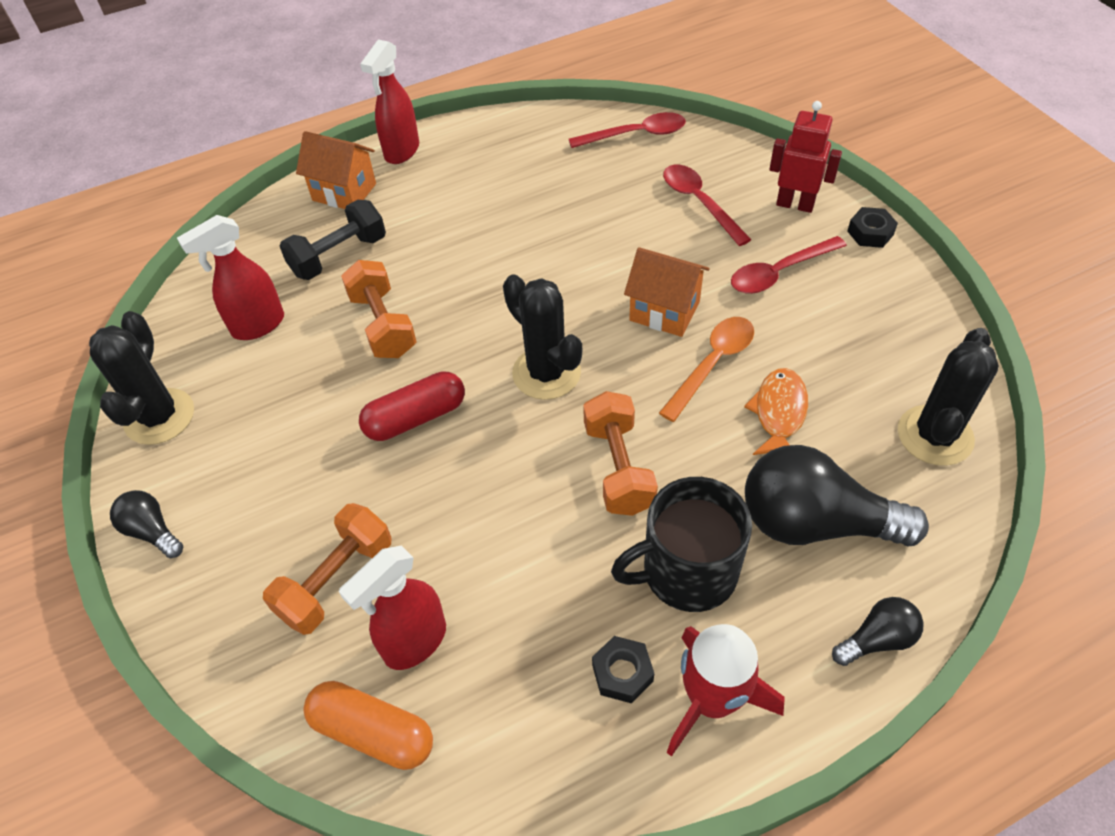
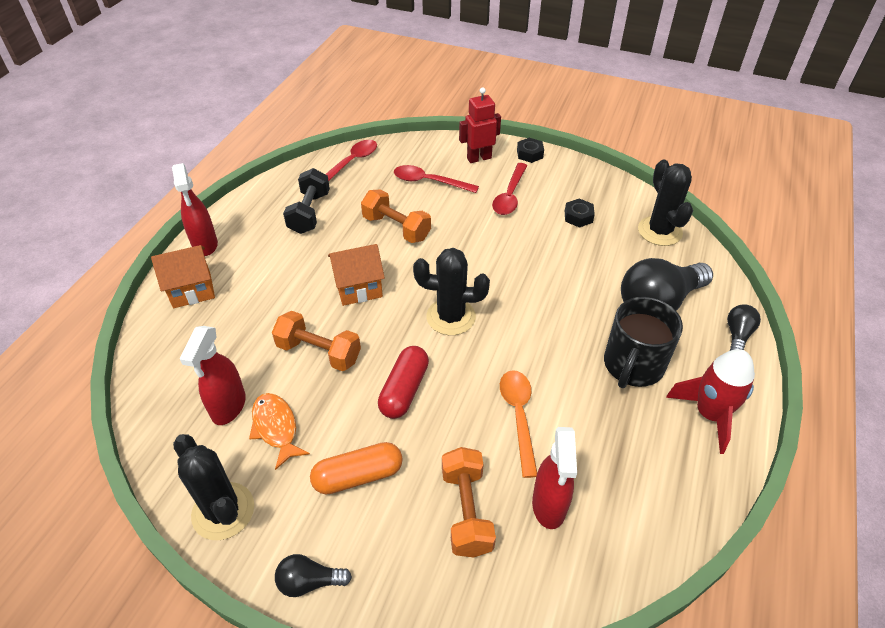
camera: 45 degrees left, 5 degrees down
(339, 256) = (237, 330): black dumbbell -> black dumbbell (309, 213)
(373, 732) = (583, 569): orange capsule -> orange capsule (358, 476)
(618, 467) = (544, 339): orange dumbbell -> orange dumbbell (396, 228)
(622, 673) = (661, 434): black nut -> black nut (578, 217)
(664, 311) = (475, 247): orange house -> orange house (358, 288)
(712, 364) = (530, 259): orange spoon -> orange spoon (519, 416)
(779, 413) = (586, 263): orange fish -> orange fish (276, 428)

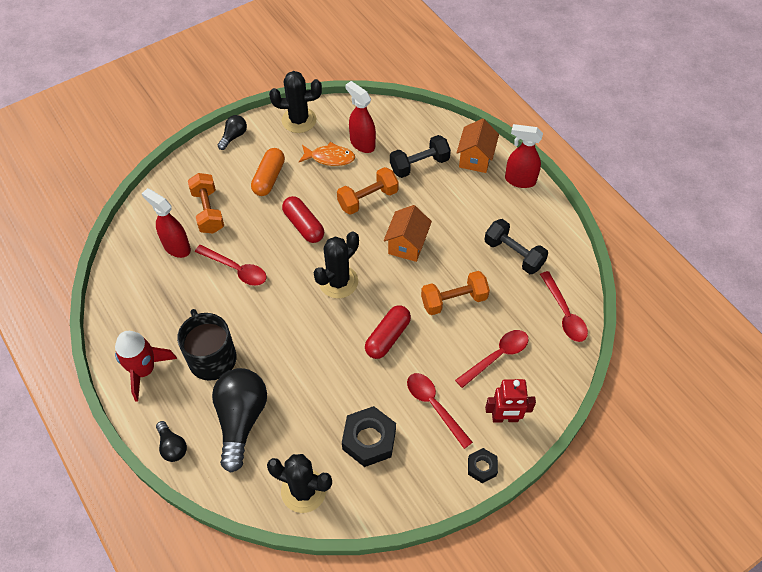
camera: 125 degrees right, 10 degrees up
(232, 333) = (419, 165): none -> black dumbbell
(466, 511) = (208, 211): orange dumbbell -> orange dumbbell turned 45 degrees clockwise
(476, 251) = (388, 337): none -> red capsule
(479, 158) = (505, 418): red robot -> red robot turned 75 degrees clockwise
(519, 416) = (236, 269): orange spoon -> red spoon
(578, 217) = (369, 440): black nut -> black nut, size x1.78

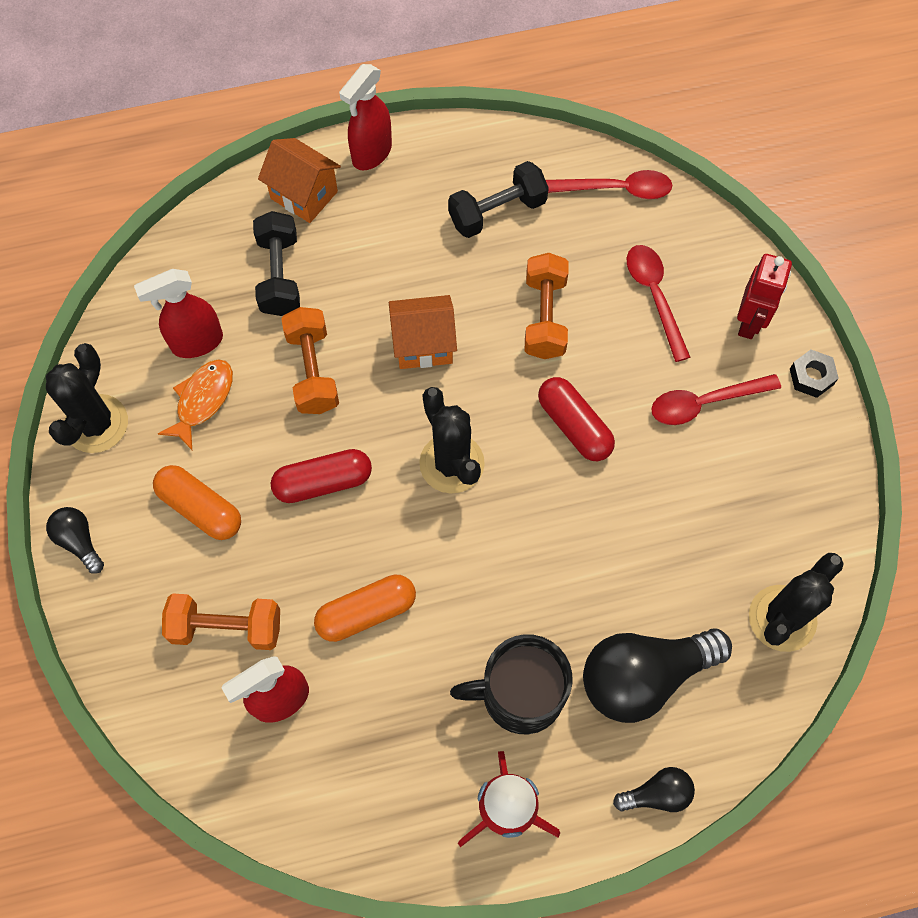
camera: 70 degrees left, 10 degrees up
(236, 269) = (366, 612): red spoon -> orange capsule
(241, 419) = (643, 676): black light bulb -> black light bulb turned 45 degrees counterclockwise
(369, 440) = (730, 505): black nut -> none
(407, 245) = (423, 345): orange house -> orange house turned 45 degrees counterclockwise

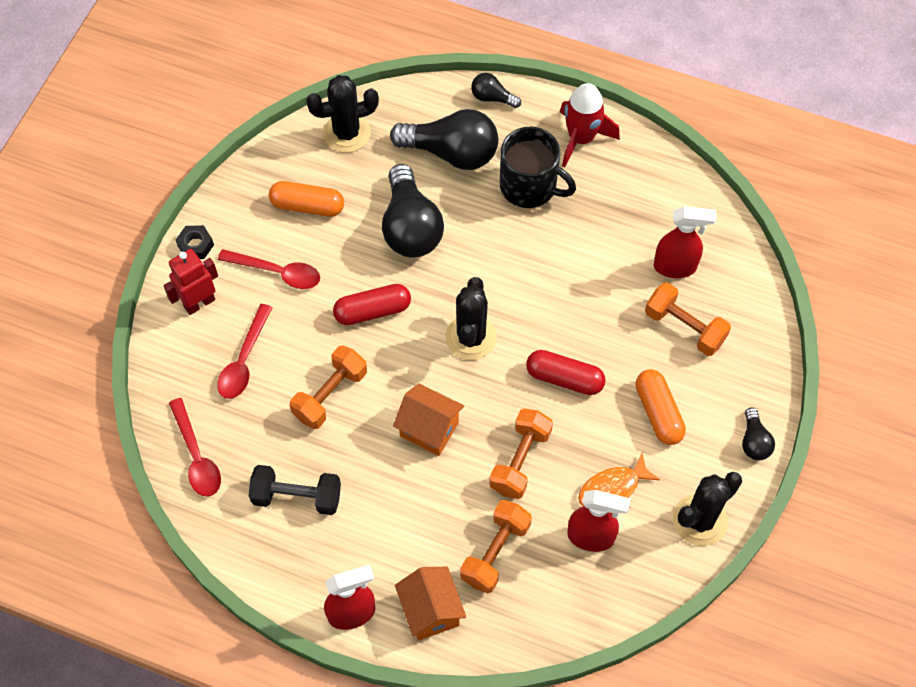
camera: 145 degrees left, 5 degrees down
(279, 275) = (495, 552): black dumbbell -> orange dumbbell
(366, 612) = (590, 283): orange capsule -> orange capsule (307, 206)
(574, 426) = (372, 311): red capsule -> red capsule turned 75 degrees clockwise
(612, 547) = (410, 227): none -> black light bulb
(616, 189) = (196, 456): red spoon -> red spoon turned 150 degrees counterclockwise

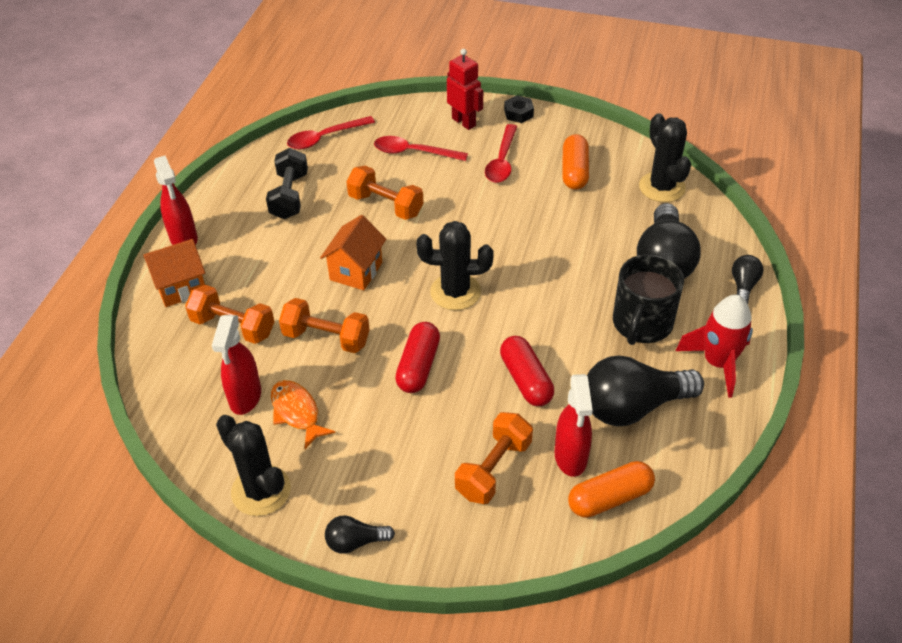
camera: 85 degrees right, 15 degrees down
(372, 311) = (473, 223): red capsule -> red capsule (526, 380)
(410, 227) = (569, 239): black light bulb -> black light bulb (632, 407)
(658, 412) = (385, 448): orange capsule -> orange capsule (610, 498)

